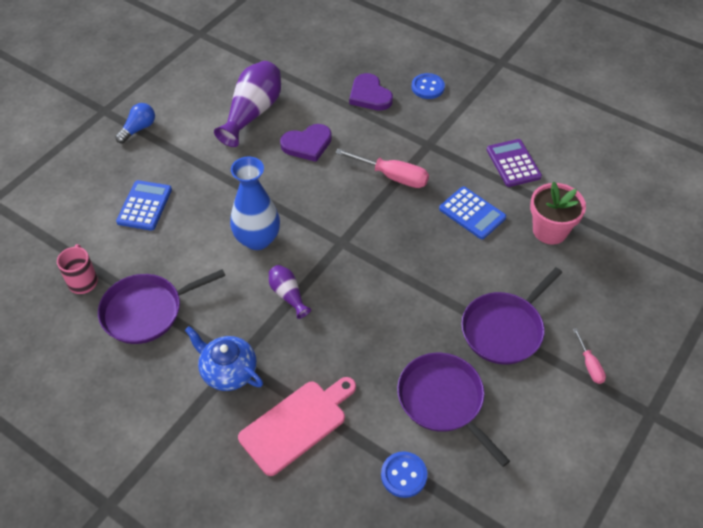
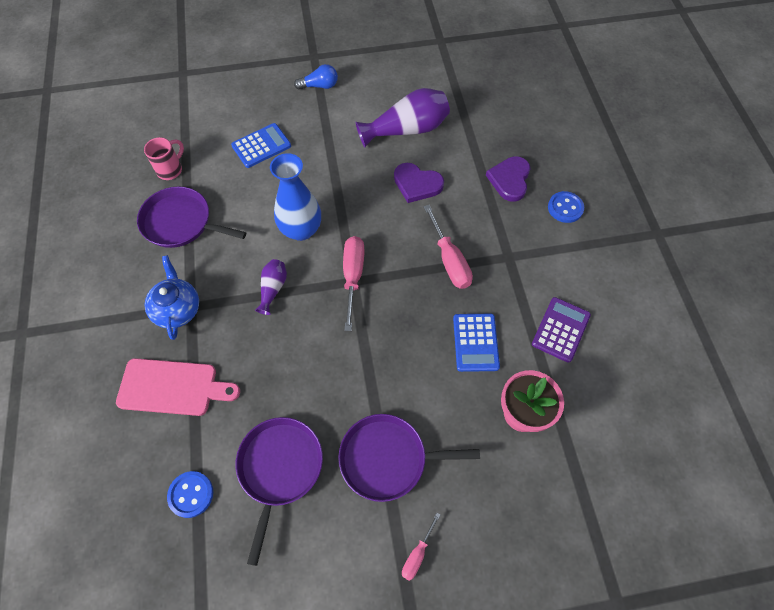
camera: 45 degrees right, 10 degrees up
(338, 240) = (353, 277): none -> pink screwdriver

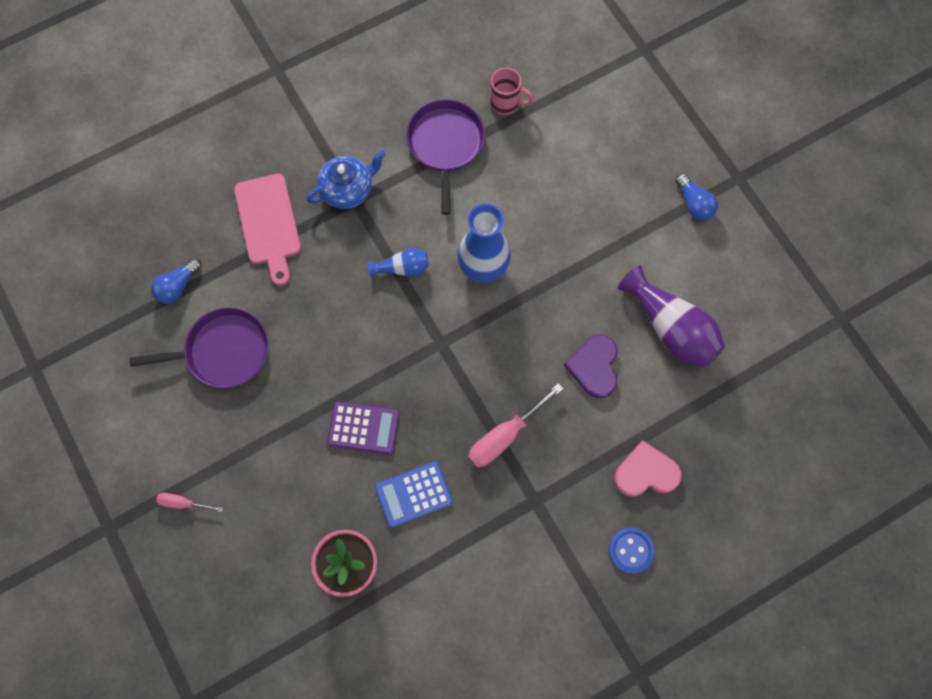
camera: 70 degrees right, 10 degrees up
(191, 494) = (178, 286): blue button -> blue light bulb
(261, 146) = (577, 178): blue calculator -> none
(273, 289) = (402, 268): purple vase -> blue vase
(353, 277) = (445, 341): pink screwdriver -> none
(388, 458) = (262, 446): purple pan -> none
(509, 180) = (646, 472): purple heart -> pink heart
(560, 329) = (461, 583): purple calculator -> purple calculator (363, 427)

